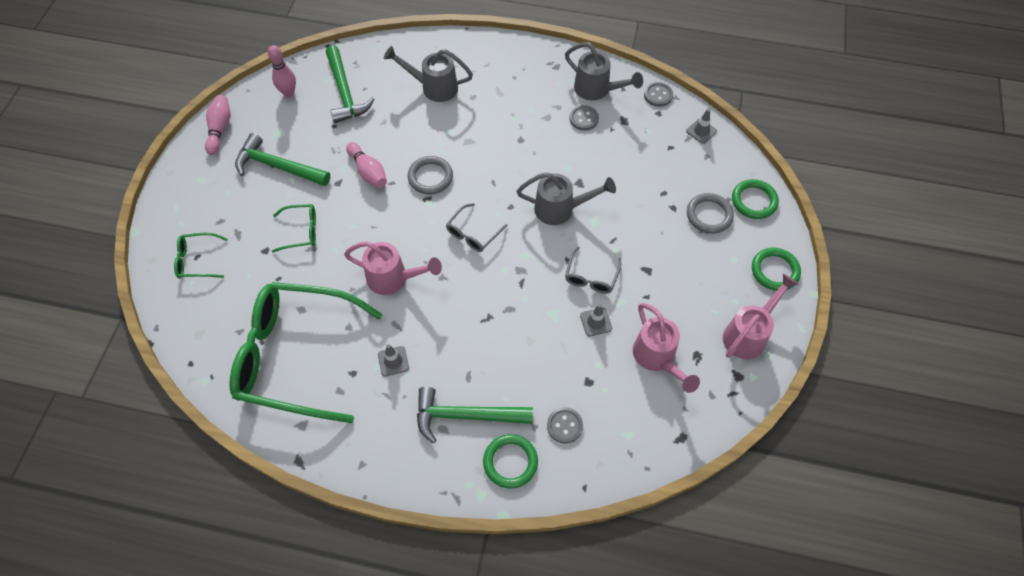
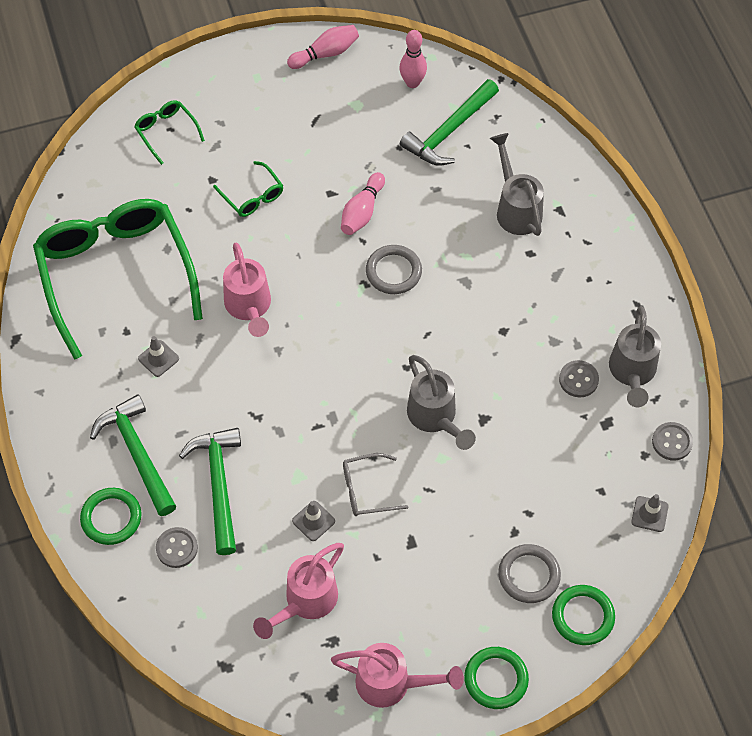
camera: 60 degrees right, 0 degrees up
(278, 167) = (314, 130): green hammer -> green hammer (218, 485)
(473, 233) = (349, 349): grey glasses -> none

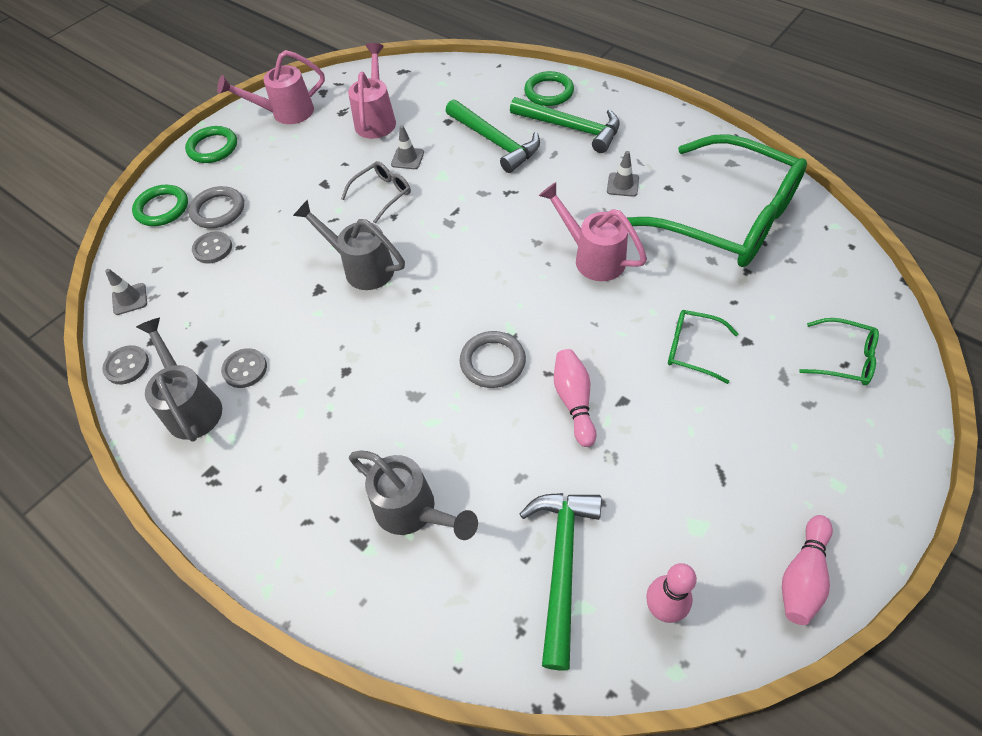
camera: 150 degrees right, 5 degrees down
(177, 548) = (489, 100): grey button -> grey button (213, 249)

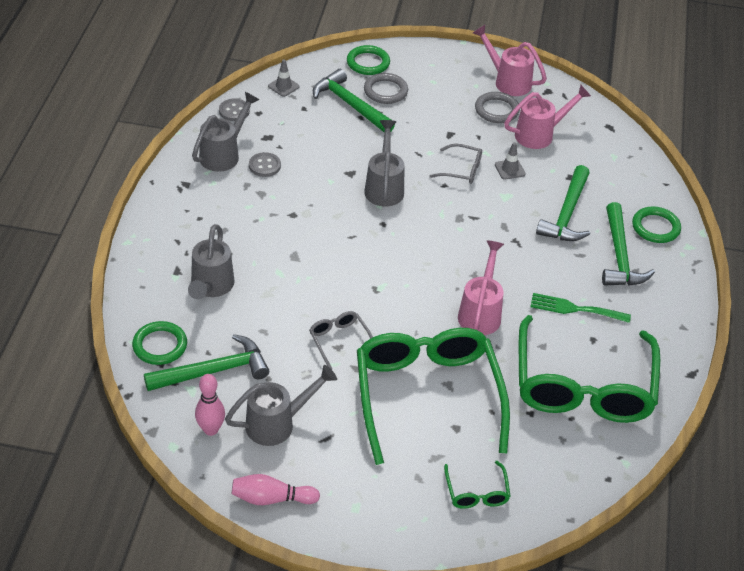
camera: 55 degrees right, 10 degrees down
(213, 147) = (443, 60): green ring -> green ring (160, 345)
(213, 249) = (350, 105): grey button -> green hammer
(492, 362) = (346, 287): grey ring -> grey ring (496, 110)
(574, 401) = (339, 341): pink bowling pin -> grey glasses
(622, 185) = (574, 309): grey traffic cone -> green fork
(680, 520) = (278, 423): none -> grey watering can
(692, 349) = (427, 396): green glasses -> green glasses, size x2.45

